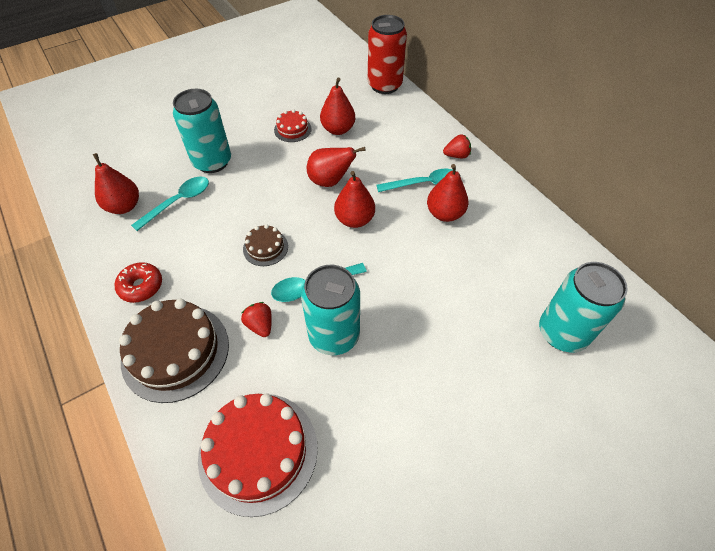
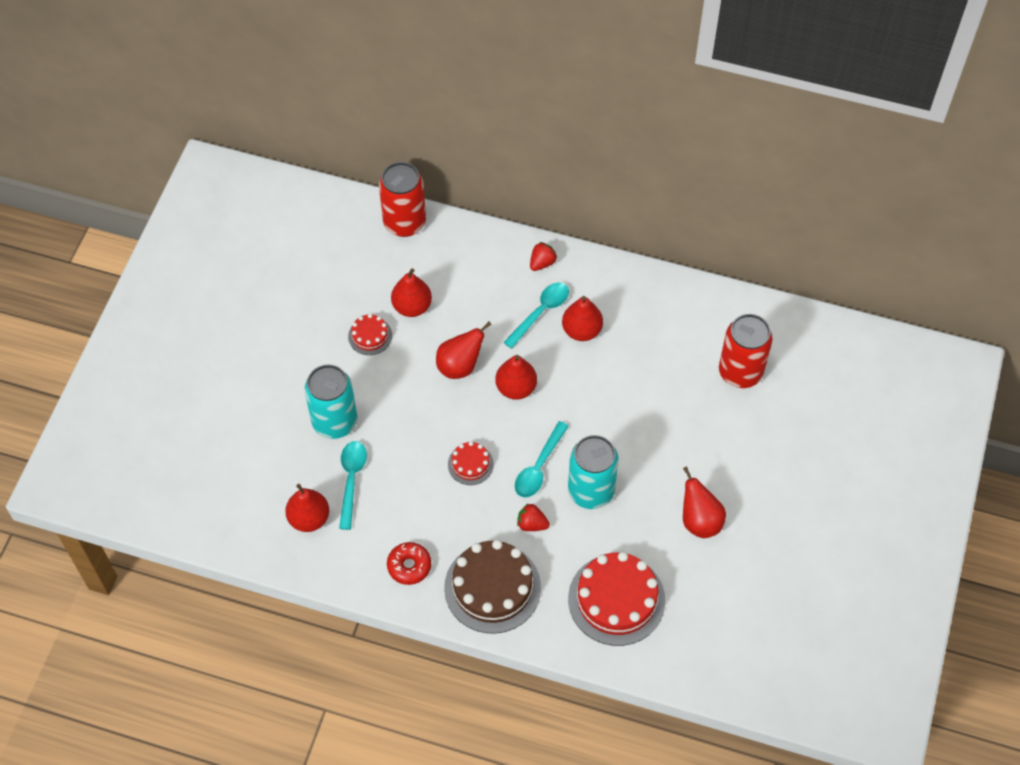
camera: 40 degrees left, 5 degrees up
(265, 247) = (470, 464): brown cake -> red cake
(406, 440) = (699, 521): none -> red pear
(562, 333) = (740, 372): turquoise can -> red can

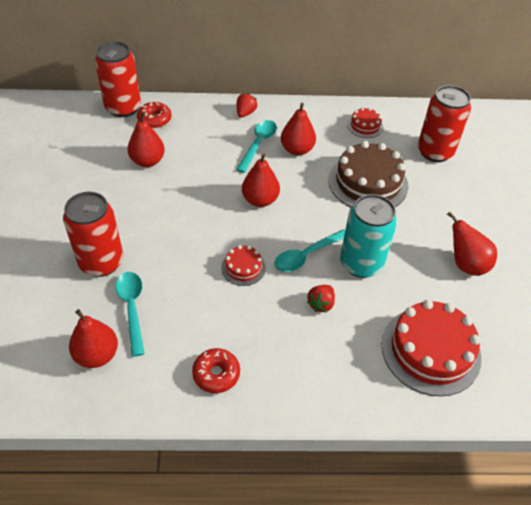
camera: 20 degrees left, 10 degrees down
(335, 422) = (101, 262): turquoise can -> red can
(370, 336) = (116, 189): red cake -> red cake (365, 126)
(435, 248) = (154, 119): none -> red donut
(460, 366) = (205, 194): red pear -> none
(492, 587) = (308, 372): brown cake -> brown cake (368, 182)
(532, 524) = (321, 304): red strawberry -> red strawberry turned 60 degrees counterclockwise
(539, 467) = (306, 255): turquoise spoon -> turquoise spoon turned 45 degrees clockwise

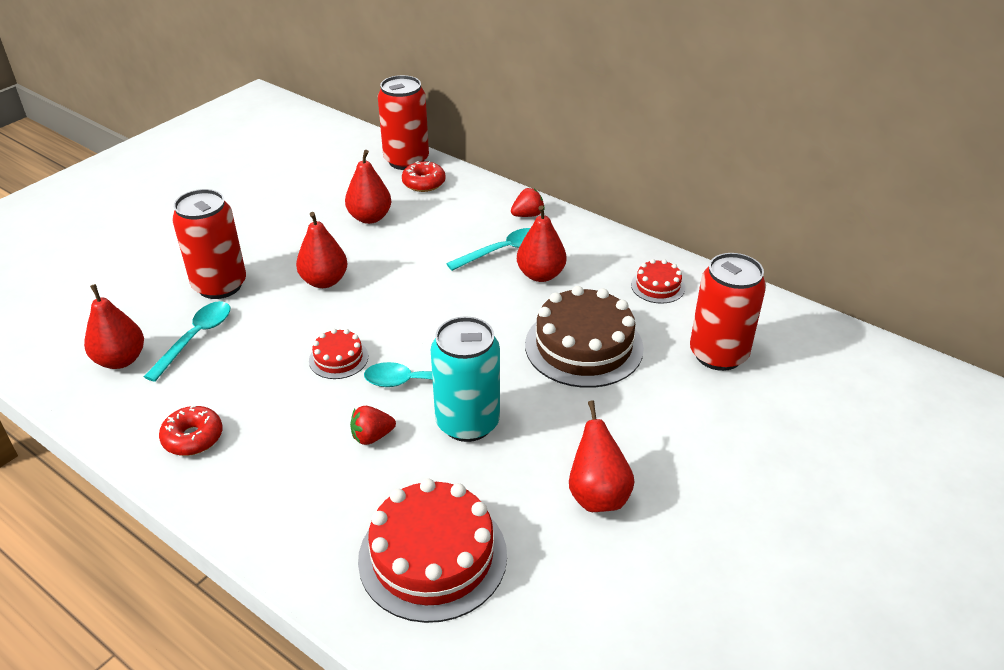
camera: 40 degrees right, 10 degrees down
(260, 200) = (436, 305): red pear -> red pear (324, 281)

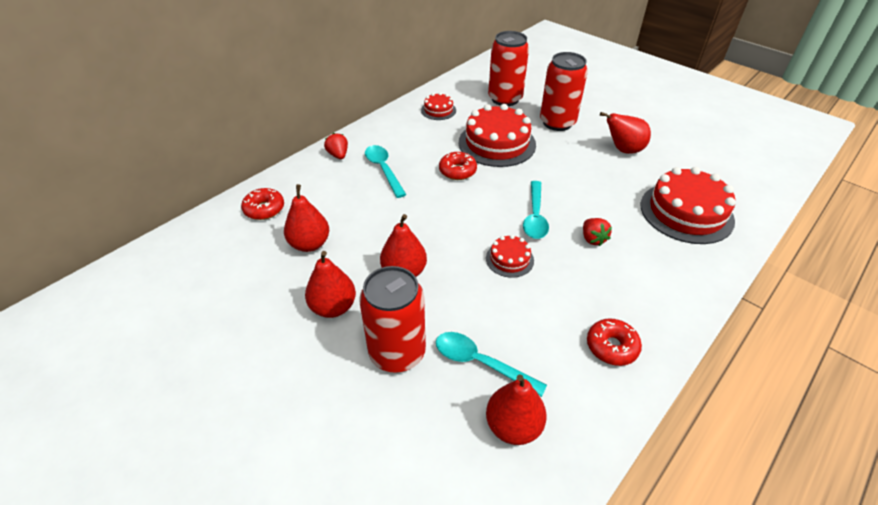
camera: 85 degrees left, 5 degrees up
(406, 160) = (217, 220): red can -> red can (557, 123)
(467, 423) = (573, 194): turquoise can -> none
(509, 311) = (457, 171): none -> red donut
(540, 275) = (417, 154): red pear -> red pear (333, 307)
(584, 346) = (497, 143): brown cake -> red cake

